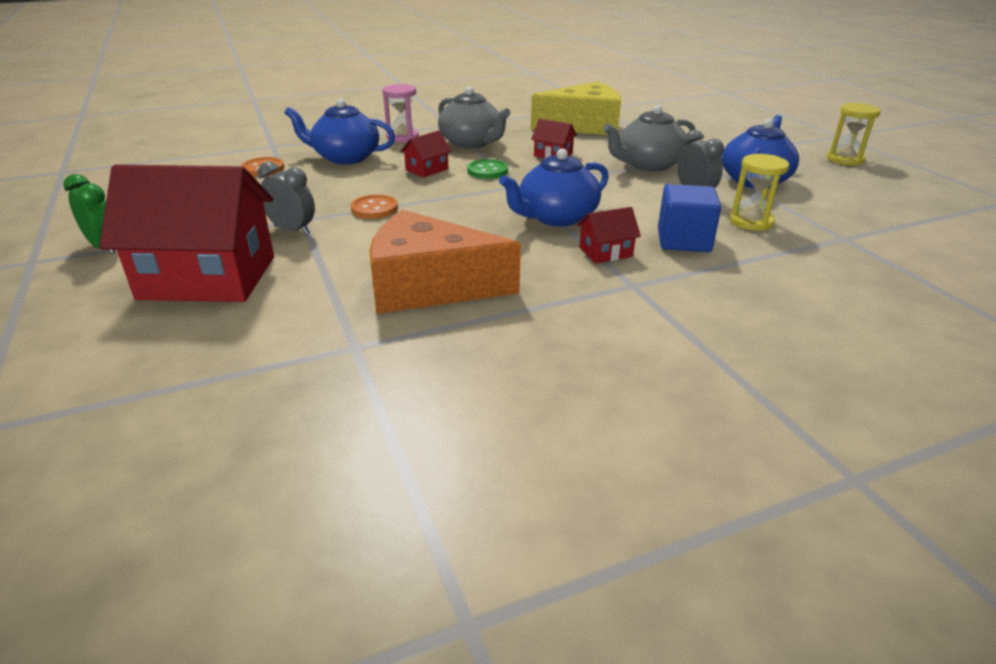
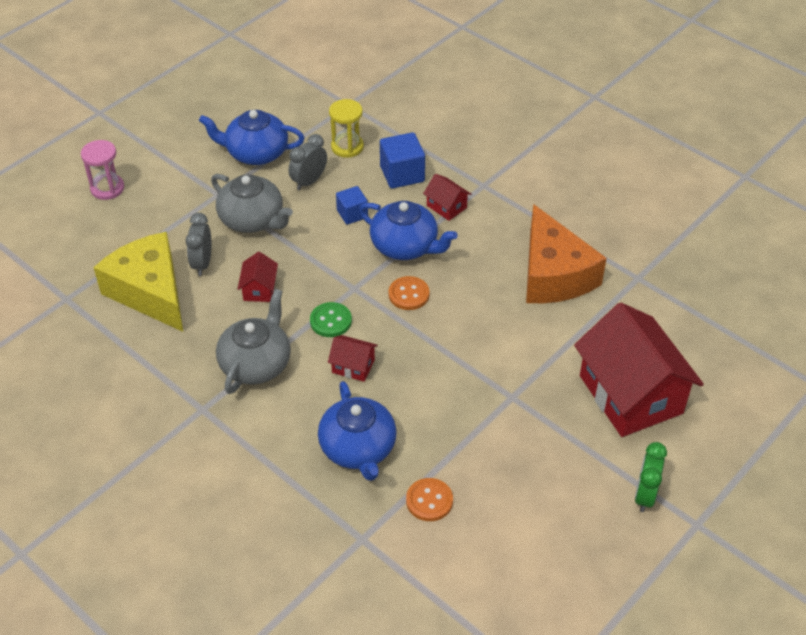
camera: 115 degrees left, 15 degrees up
(292, 230) = (534, 391): grey clock -> grey clock (202, 263)
(374, 209) = (462, 360): orange button -> orange button (408, 294)
(402, 137) = (268, 431): pink hourglass -> pink hourglass (107, 188)
(627, 203) = (352, 214): none -> blue cube
(845, 159) = (172, 108): yellow hourglass -> none

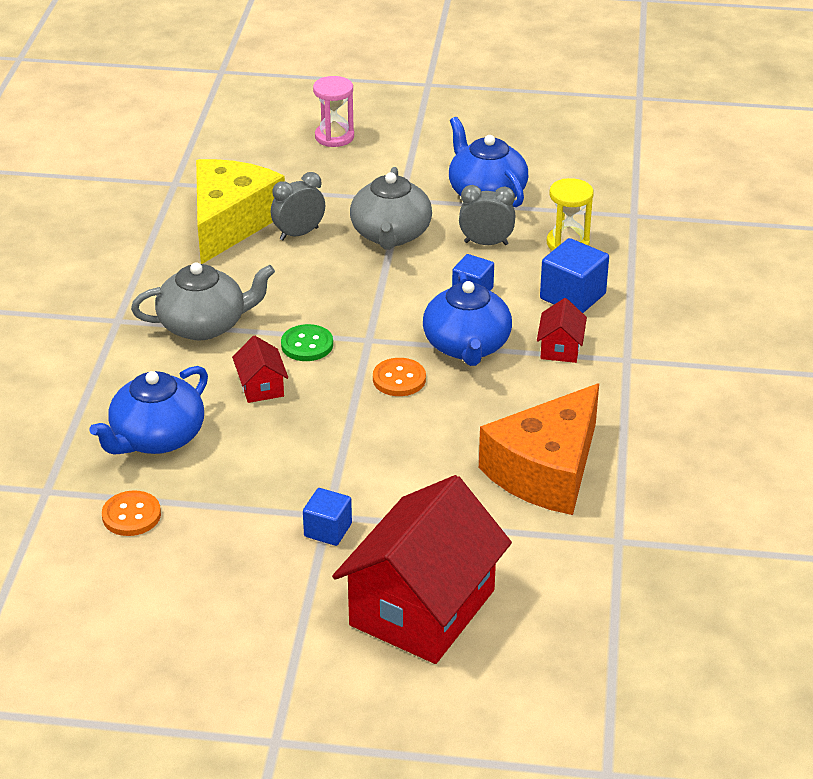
camera: 55 degrees right, 10 degrees down
(259, 289) = (302, 282): red house -> none
(526, 404) = (328, 530): none -> blue cube
(644, 495) = (280, 679): green clock -> none

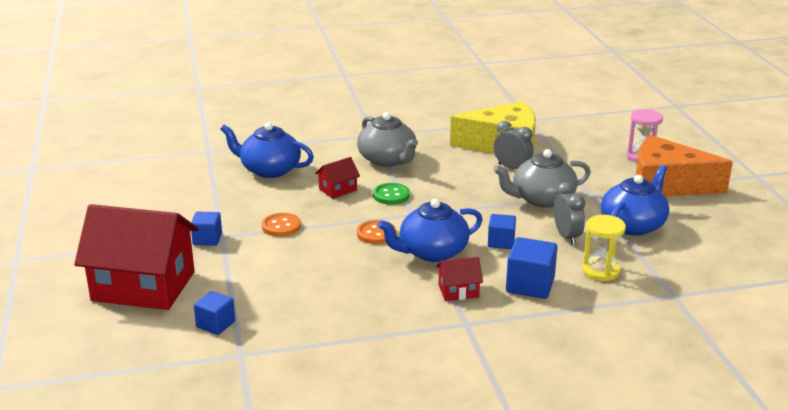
camera: 70 degrees right, 10 degrees down
(131, 515) = (197, 178): orange button -> orange button (281, 226)
(545, 552) = (215, 324): none -> blue cube
(546, 470) = (307, 309): orange cheese -> orange cheese (667, 184)

